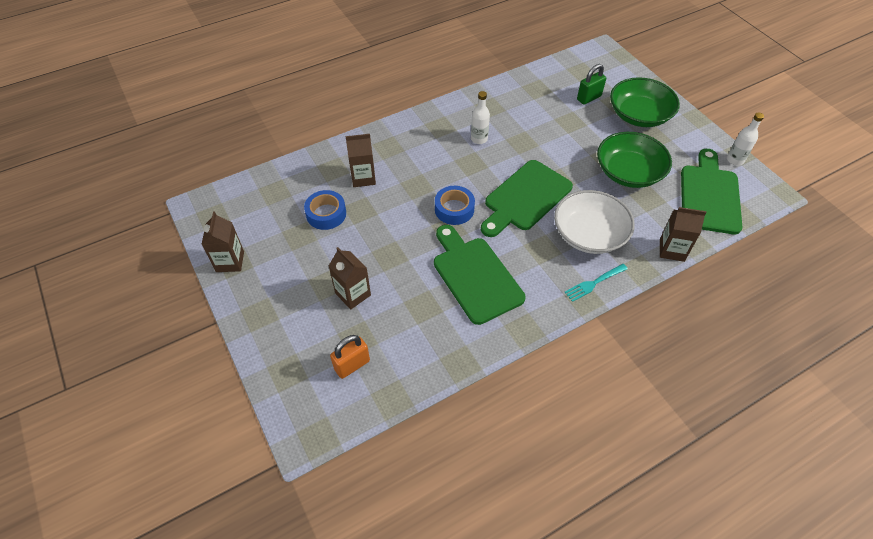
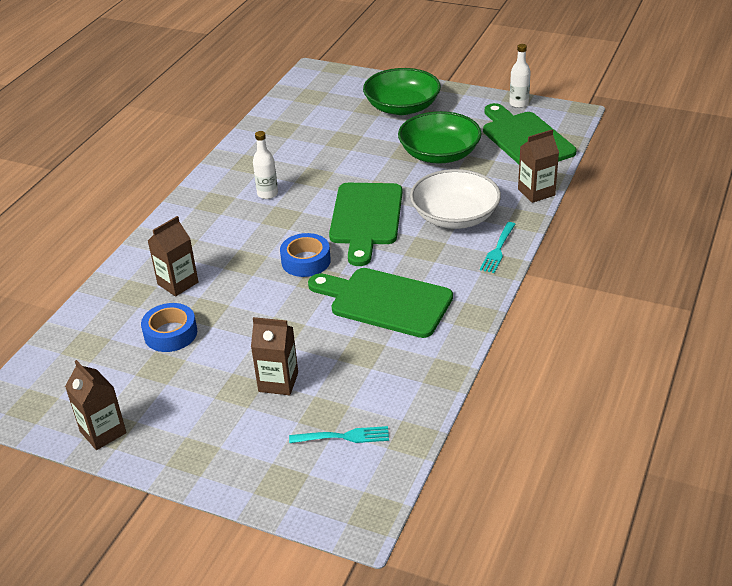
camera: 35 degrees left, 15 degrees down
(352, 365) = (343, 437): orange padlock -> turquoise fork
(589, 98) = (341, 114): green padlock -> none

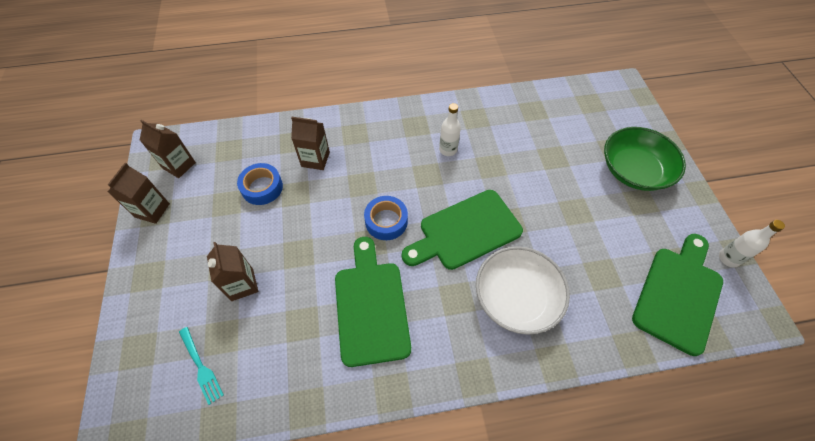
camera: 55 degrees right, 20 degrees up
(439, 154) = (593, 236): green bowl -> none
(498, 249) = (496, 360): turquoise fork -> none
(536, 192) = (604, 350): brown carton -> brown carton (179, 165)

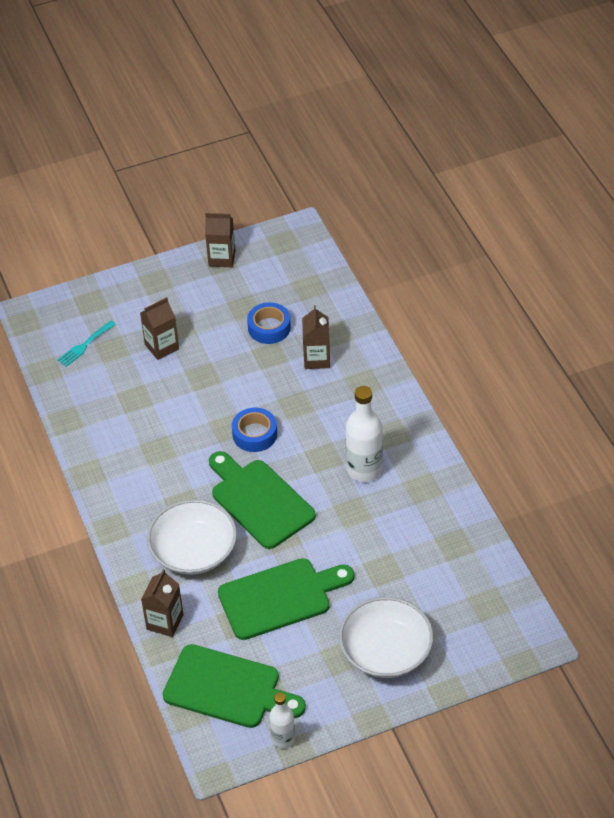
camera: 80 degrees right, 10 degrees down
(179, 165) = (278, 257): brown carton -> brown carton (165, 622)
(370, 306) = (161, 442): green cutting board -> green cutting board (280, 597)
(448, 150) = (364, 469): white bottle -> white bottle, size x1.68
(634, 170) = (386, 651): green bowl -> white bowl

